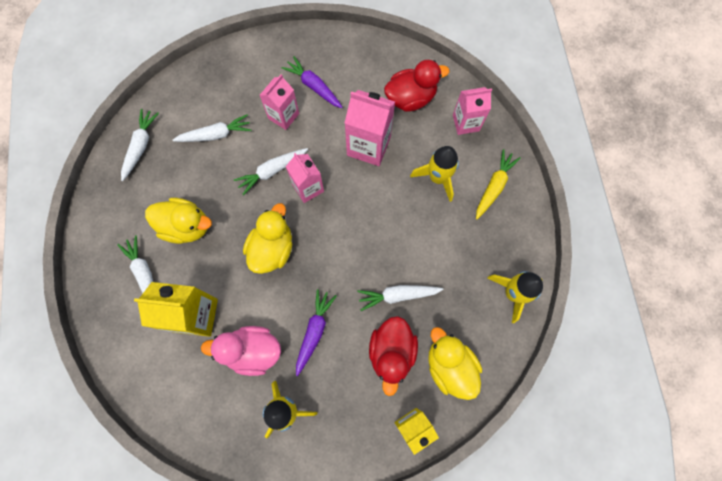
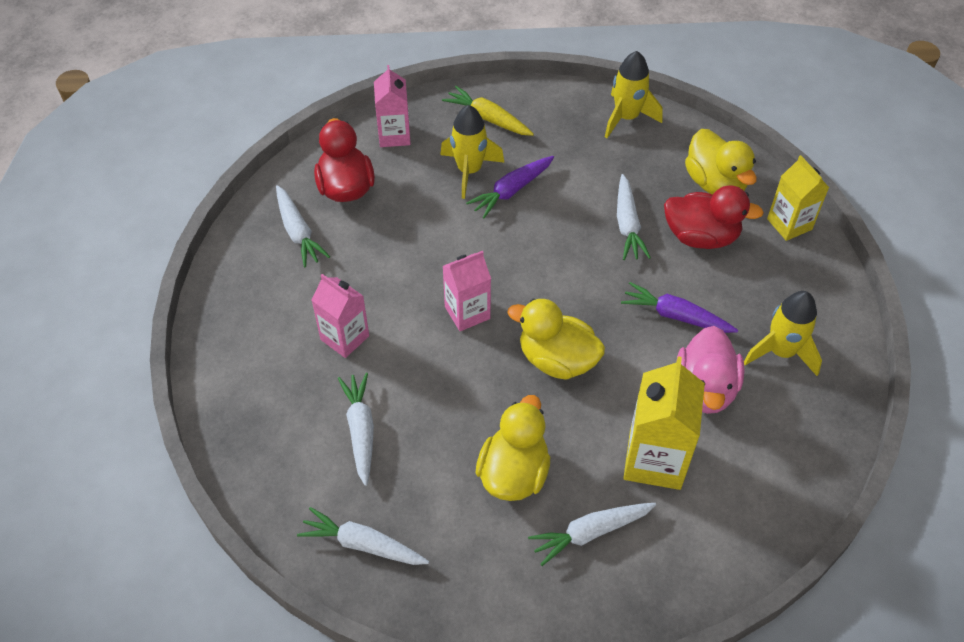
camera: 85 degrees left, 20 degrees down
(272, 171) = (435, 356): white carrot -> white carrot (298, 232)
(314, 86) = (302, 297): purple carrot -> purple carrot (511, 191)
(368, 146) = (411, 239): pink carton -> none
(449, 366) = (715, 183): yellow duck -> yellow duck turned 90 degrees counterclockwise

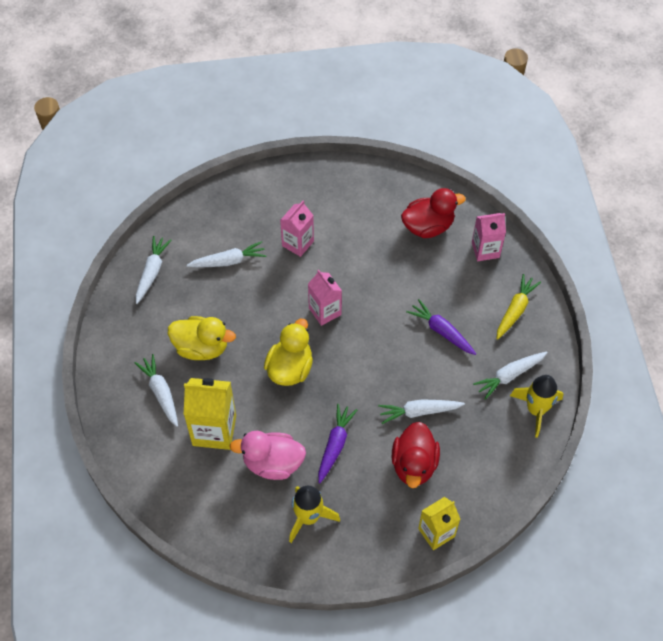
camera: 85 degrees right, 5 degrees up
(298, 232) = (383, 205): white carrot -> white carrot (509, 376)
(469, 171) = (457, 302): yellow rocket -> none
(715, 183) = (473, 477): yellow duck -> none

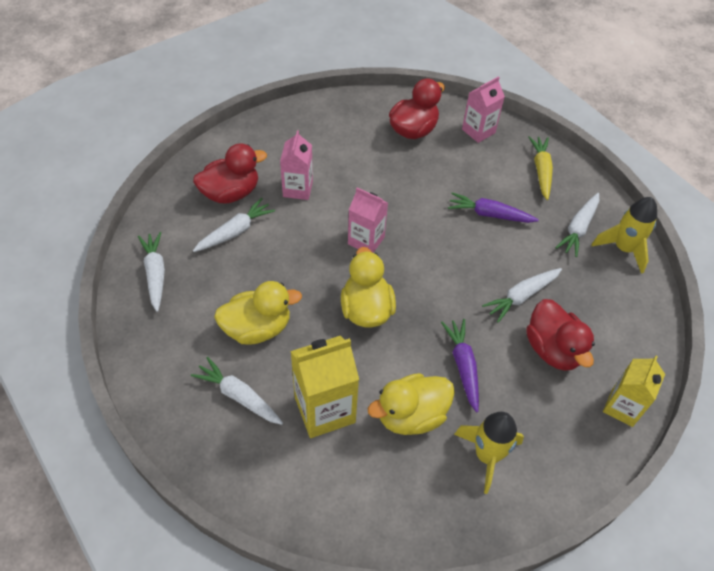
camera: 30 degrees left, 5 degrees down
(243, 226) = (231, 193): none -> red duck
(272, 463) = (411, 415): pink duck -> yellow duck

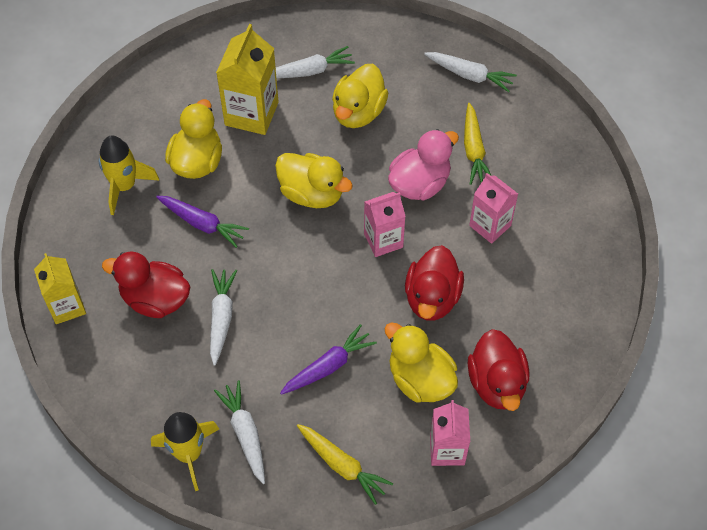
camera: 130 degrees right, 5 degrees up
(231, 193) = (525, 171): red duck -> red duck (432, 298)
(235, 231) = (474, 150): white carrot -> yellow carrot
(296, 247) = (419, 184): none -> pink duck
(448, 165) = (420, 379): none -> yellow duck

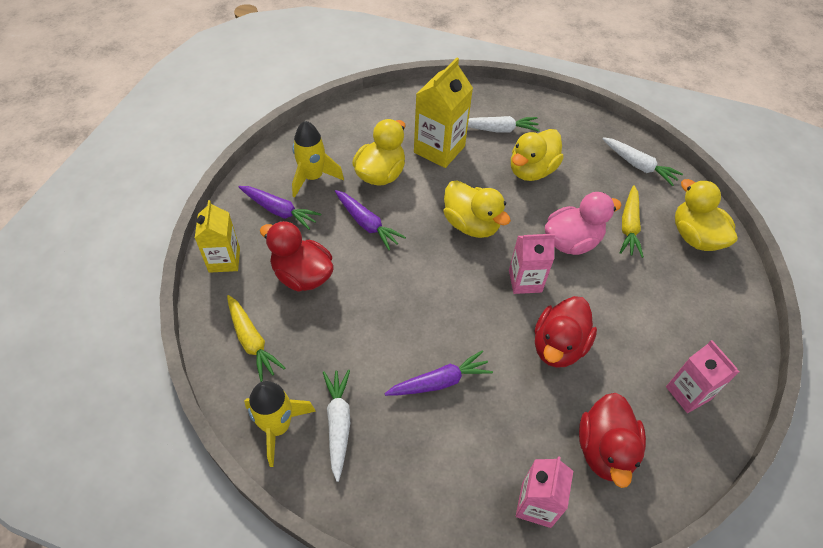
camera: 15 degrees right, 5 degrees down
(103, 235) = (279, 211): none -> purple carrot
(221, 318) = (355, 308): white carrot -> none
(342, 465) = (423, 487): yellow carrot -> yellow carrot (252, 341)
(420, 379) = (526, 422): yellow duck -> yellow duck (695, 237)
(490, 225) = (630, 295): pink carton -> pink carton (688, 393)

